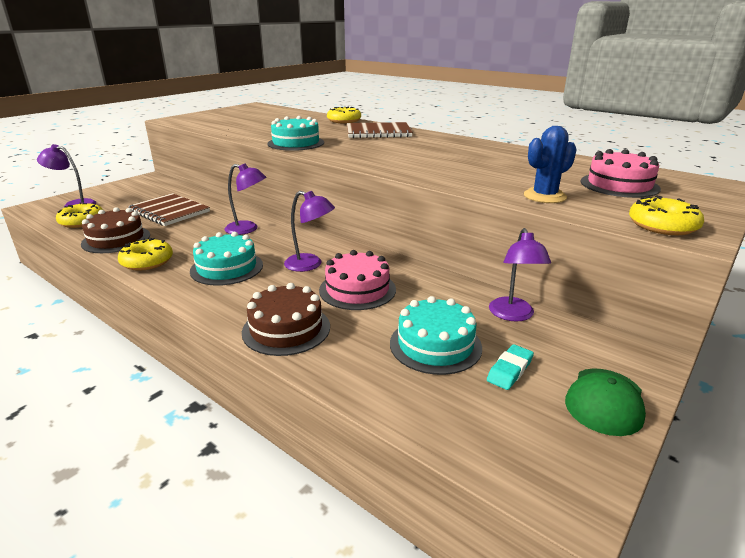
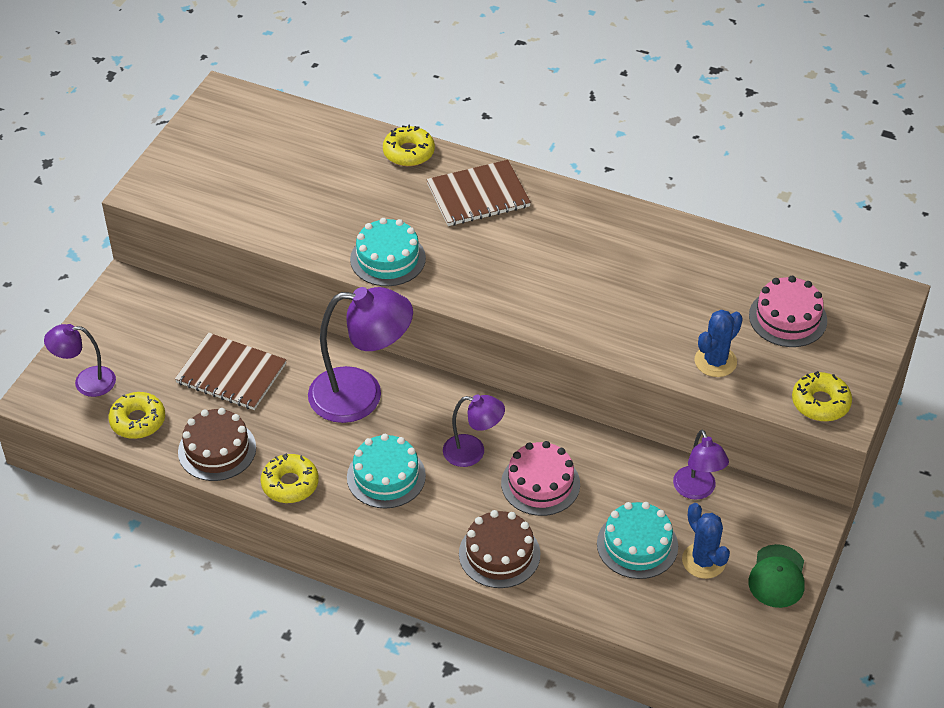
camera: 15 degrees left, 20 degrees up
(248, 229) = (361, 395): purple lamp -> purple lamp, size x1.80
(510, 370) = (703, 561): turquoise eraser -> blue cactus

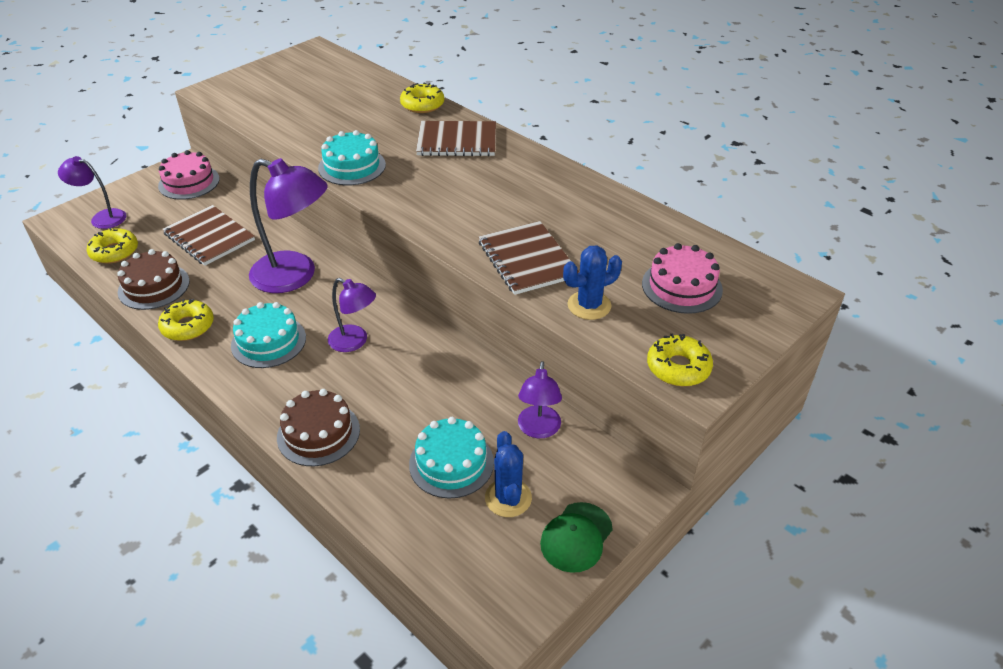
camera: 20 degrees right, 5 degrees down
(540, 483) = (396, 383): pink cake -> pink cake (189, 182)
(633, 327) = (527, 260): none -> brown notebook

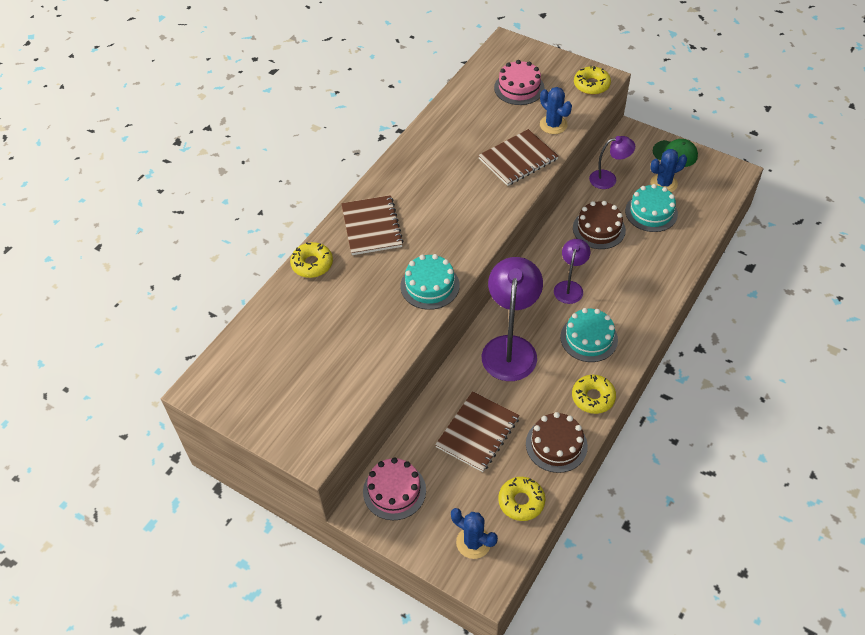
camera: 100 degrees left, 10 degrees up
(102, 218) = (473, 542): purple lamp -> blue cactus
(318, 433) = (658, 281): brown cake -> brown cake (599, 229)

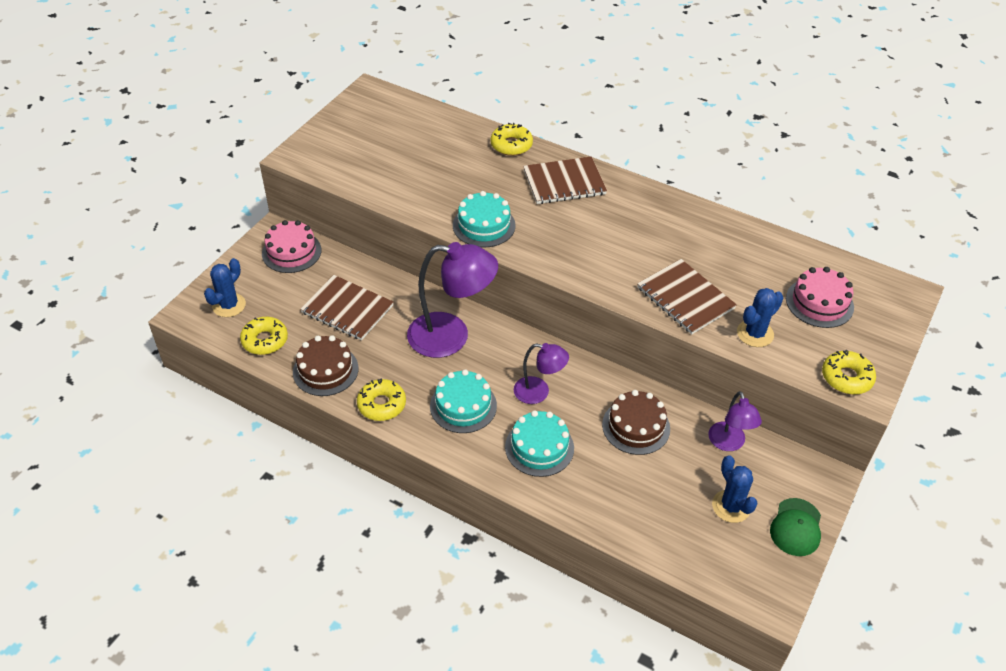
camera: 85 degrees right, 5 degrees down
(651, 212) = (673, 486): turquoise cake -> turquoise cake (539, 447)

